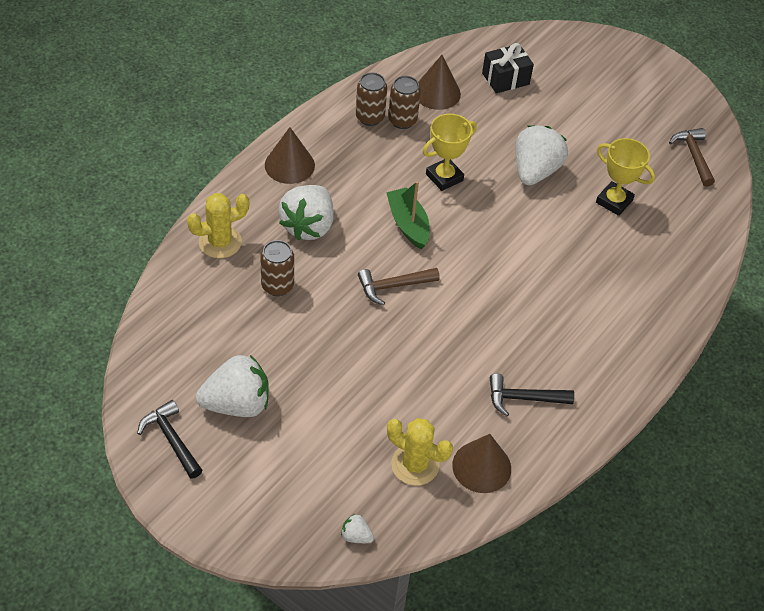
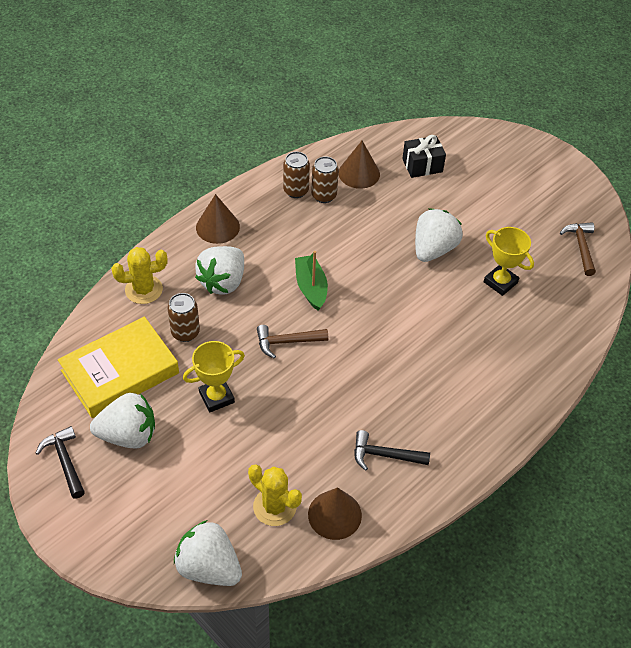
camera: 10 degrees right, 0 degrees up
(212, 335) = (120, 372): none -> yellow book
(356, 536) = (209, 567): white strawberry -> white strawberry, size x2.31
(444, 177) = (351, 248): yellow trophy -> yellow trophy (216, 397)

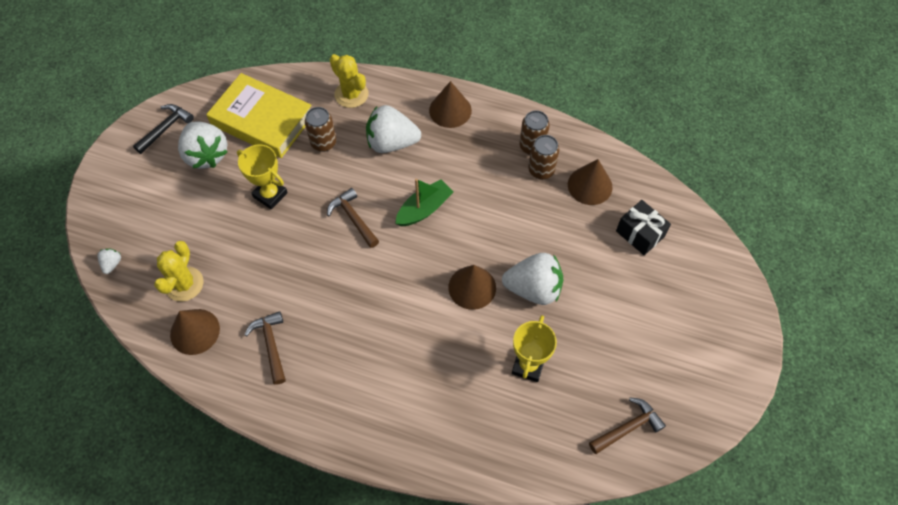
camera: 65 degrees right, 10 degrees up
(209, 567) = (112, 264): white strawberry -> white strawberry, size x0.43
(384, 455) = (271, 345): black hammer -> brown hammer
(409, 287) = (472, 287): none -> brown cone

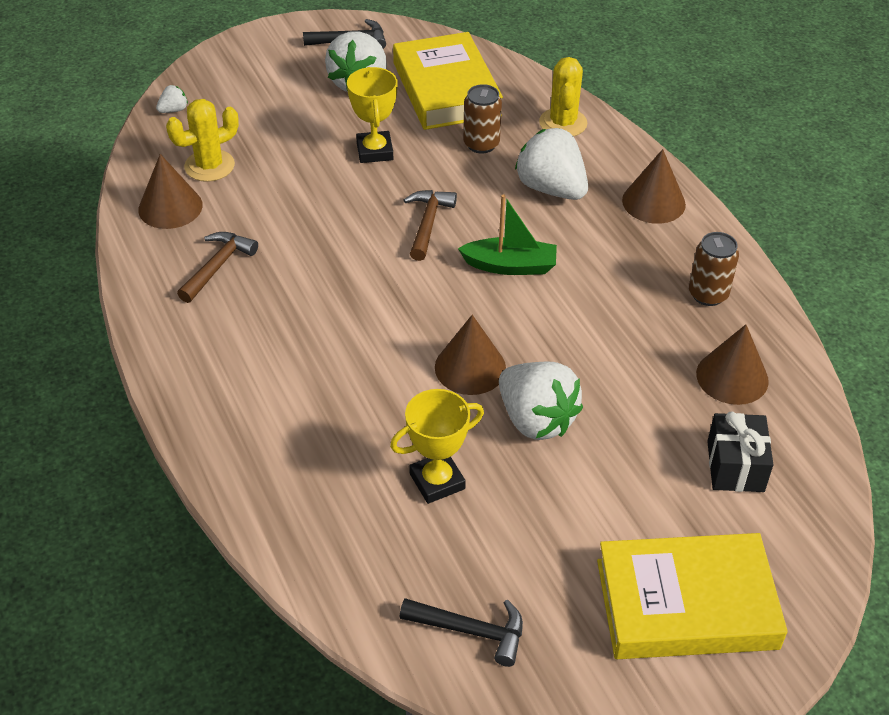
camera: 45 degrees right, 15 degrees down
(541, 170) = (690, 322): brown can -> none
(628, 427) = (471, 631): brown hammer -> black hammer
(693, 324) = (686, 604): none -> yellow book

